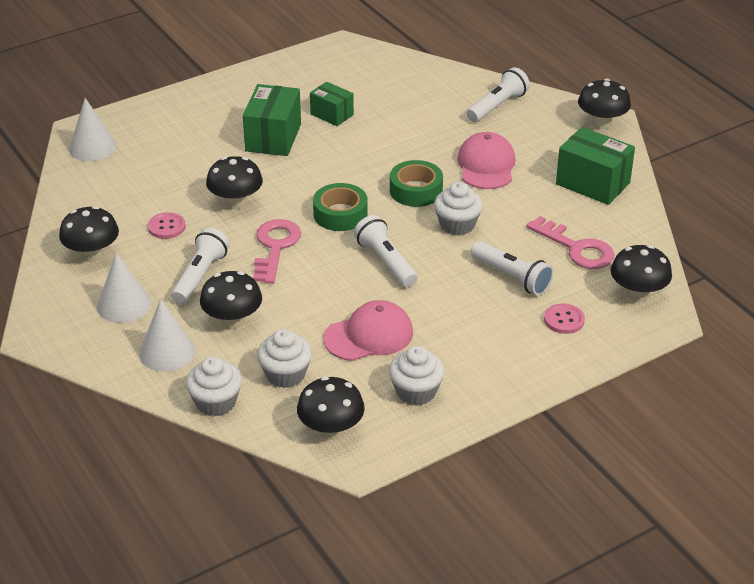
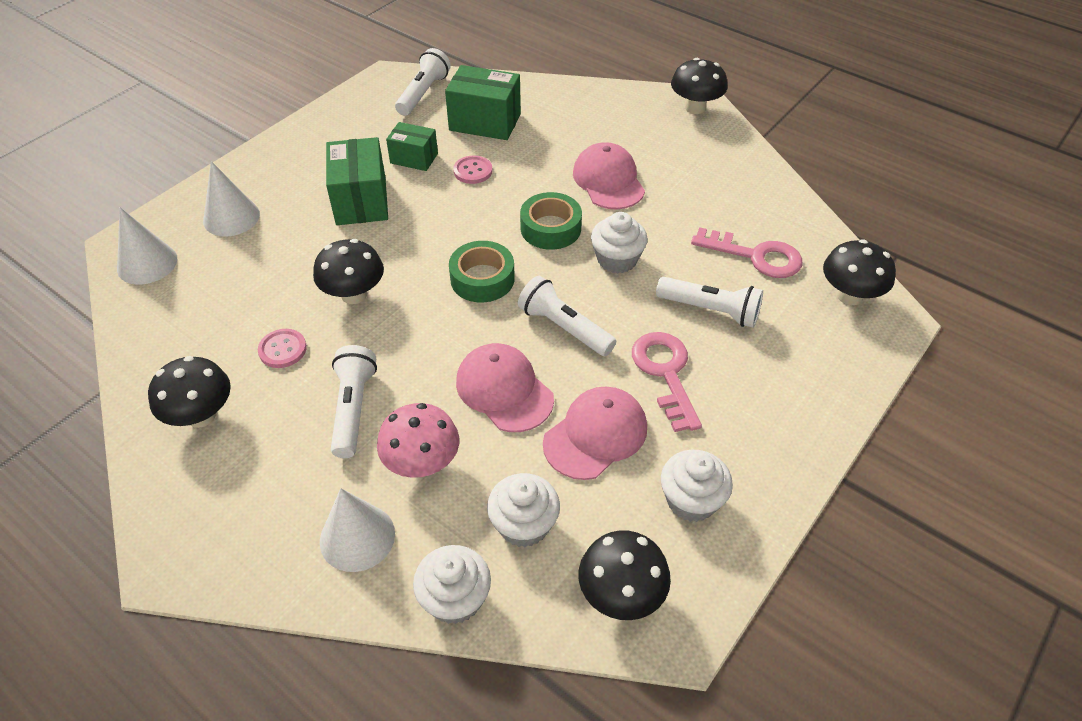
camera: 20 degrees left, 10 degrees up
(124, 305) = (271, 480): white cone -> white cone (231, 217)
(232, 321) = (422, 463): black mushroom -> pink mushroom
(275, 247) = (427, 342): pink key -> pink key (665, 373)
(316, 291) = (504, 390): none -> pink cap
(497, 106) = (582, 111): white flashlight -> white flashlight (423, 93)
(564, 320) = (795, 350): pink button -> pink button (473, 171)
(592, 183) = (726, 176): green box -> green box (485, 122)

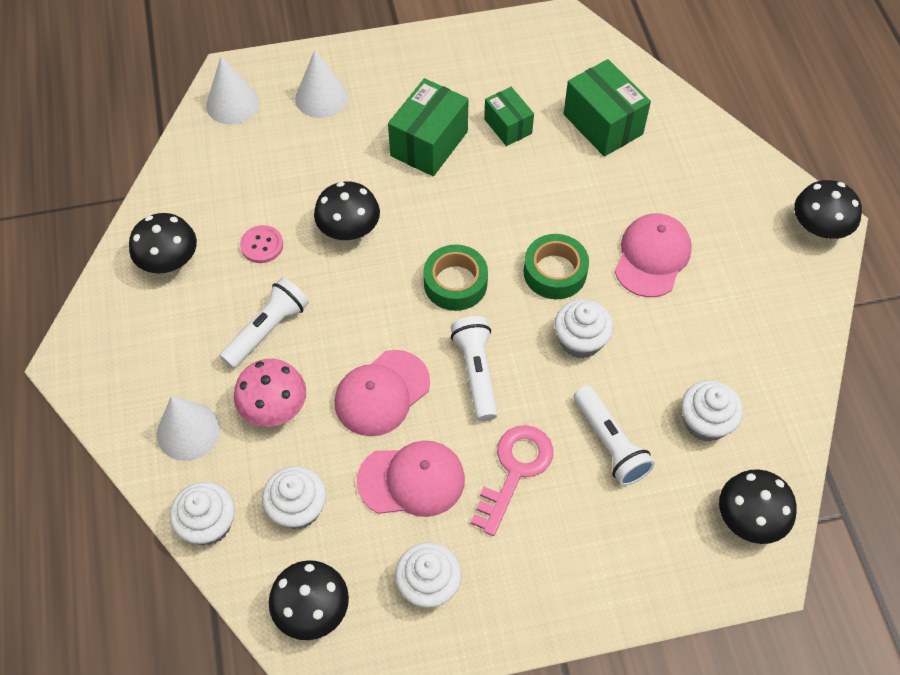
camera: 40 degrees right, 10 degrees up
(423, 93) = (577, 59): white flashlight -> none
(473, 171) = (544, 171): pink button -> none
(504, 390) = (382, 393): pink cap -> pink cap turned 135 degrees counterclockwise
(756, 256) = (705, 422): pink key -> white cupcake

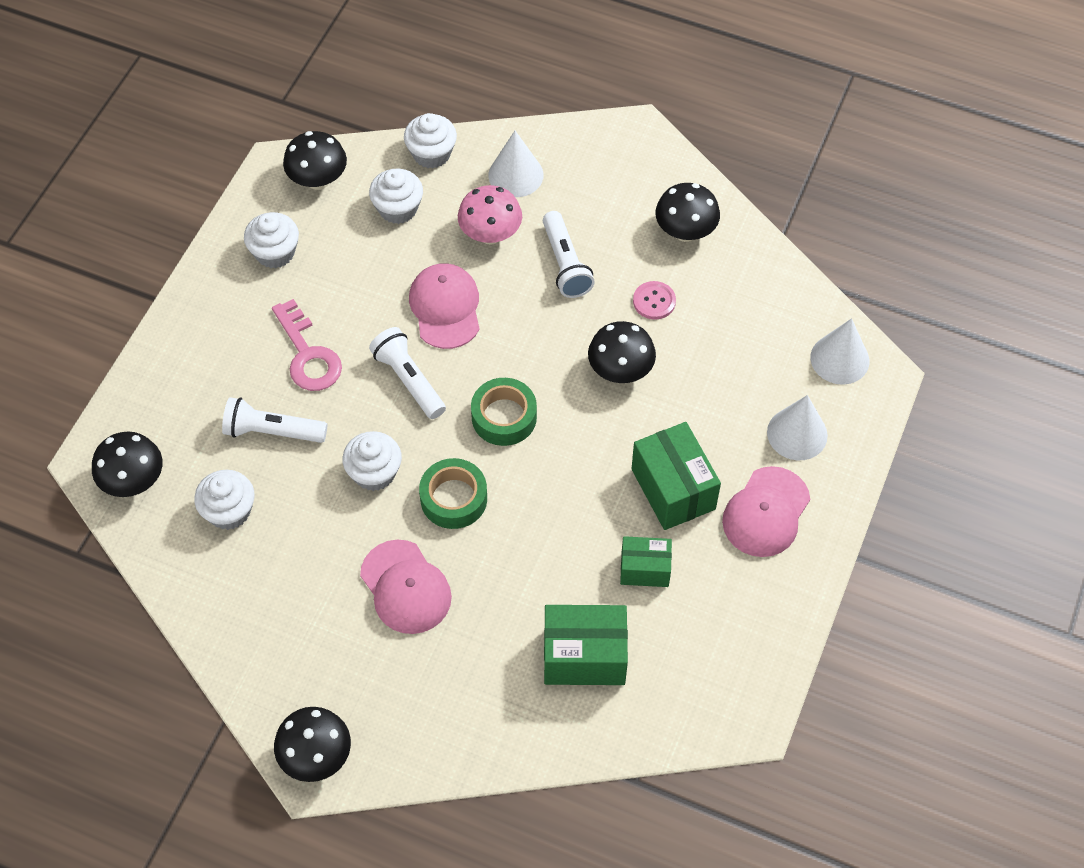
camera: 125 degrees right, 0 degrees up
(411, 480) = (358, 286): pink cap -> pink cap (766, 512)
(476, 373) = (409, 380): white flashlight -> white flashlight turned 150 degrees counterclockwise

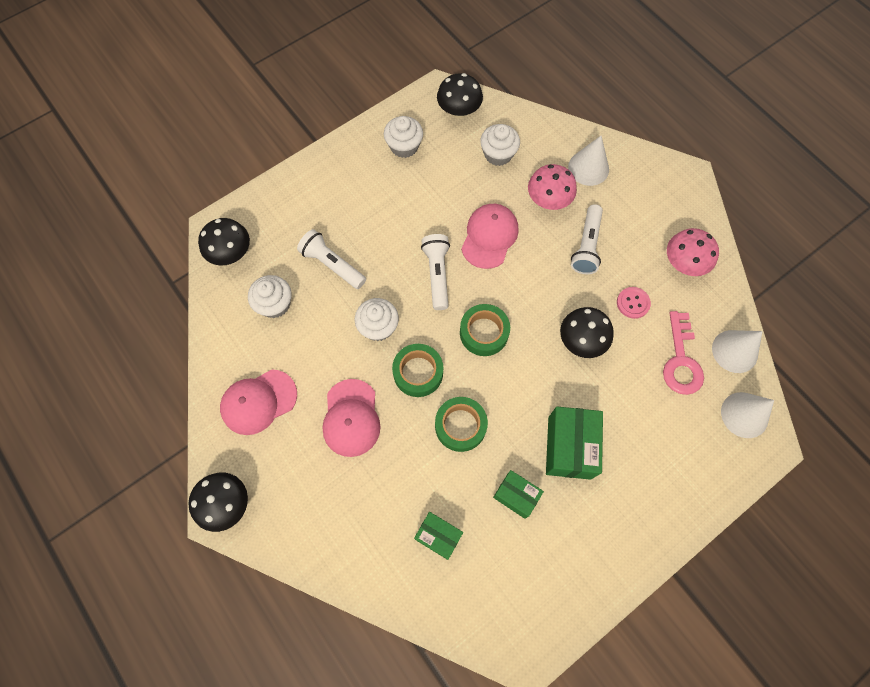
camera: 30 degrees right, 10 degrees up
(308, 355) = (384, 224): pink key -> pink key (681, 360)
(431, 154) = (541, 127): white cupcake -> none
(538, 530) = (460, 426): none -> green tape
(584, 656) = (438, 536): green box -> green box, size x0.62
(685, 231) = (683, 264): black mushroom -> pink mushroom
(766, 512) = (626, 502): pink cap -> pink cap (258, 402)
(797, 433) = (681, 454): white cone -> white cone (734, 351)

